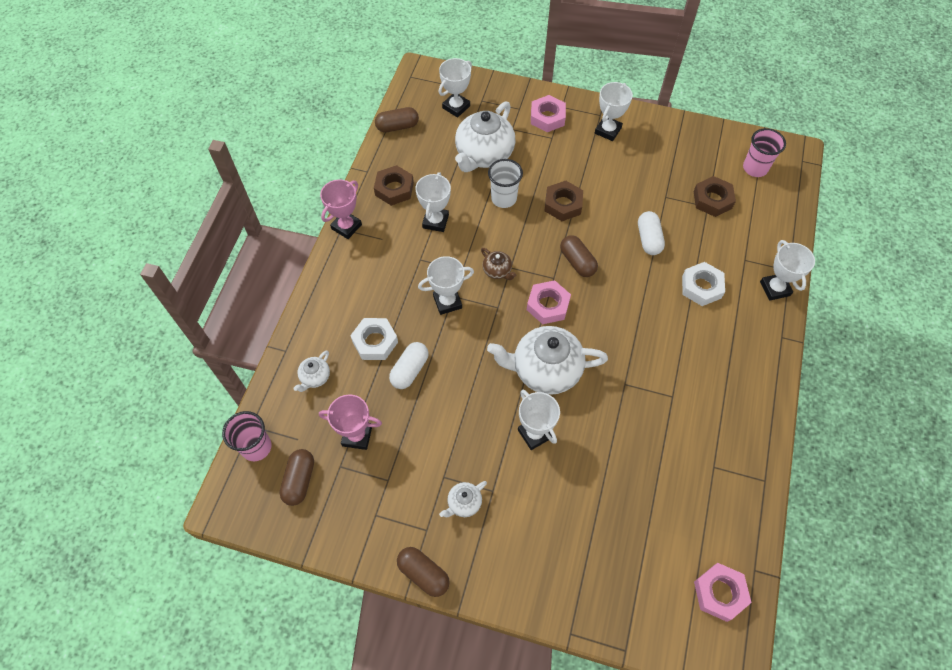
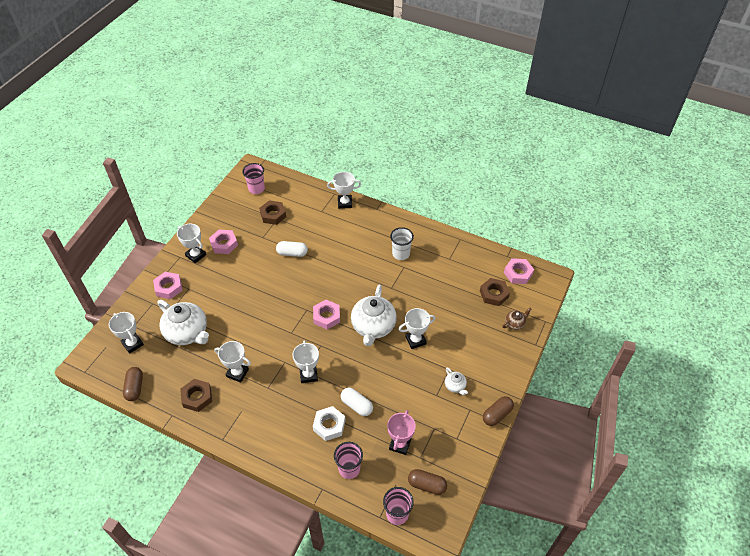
camera: 80 degrees left, 10 degrees down
(315, 377) = (349, 469): white teapot -> pink cup
(346, 227) = (222, 435): pink trophy -> none
(497, 271) = (292, 340): brown teapot -> brown teapot (515, 323)
(504, 198) = (232, 327): white cup -> white cup (401, 254)
(563, 204) = (249, 293): brown nut -> brown nut (494, 294)
(577, 262) = (298, 294): brown capsule -> none
(637, 156) = (224, 244): none -> pink nut
(701, 287) = (334, 236): white nut -> none

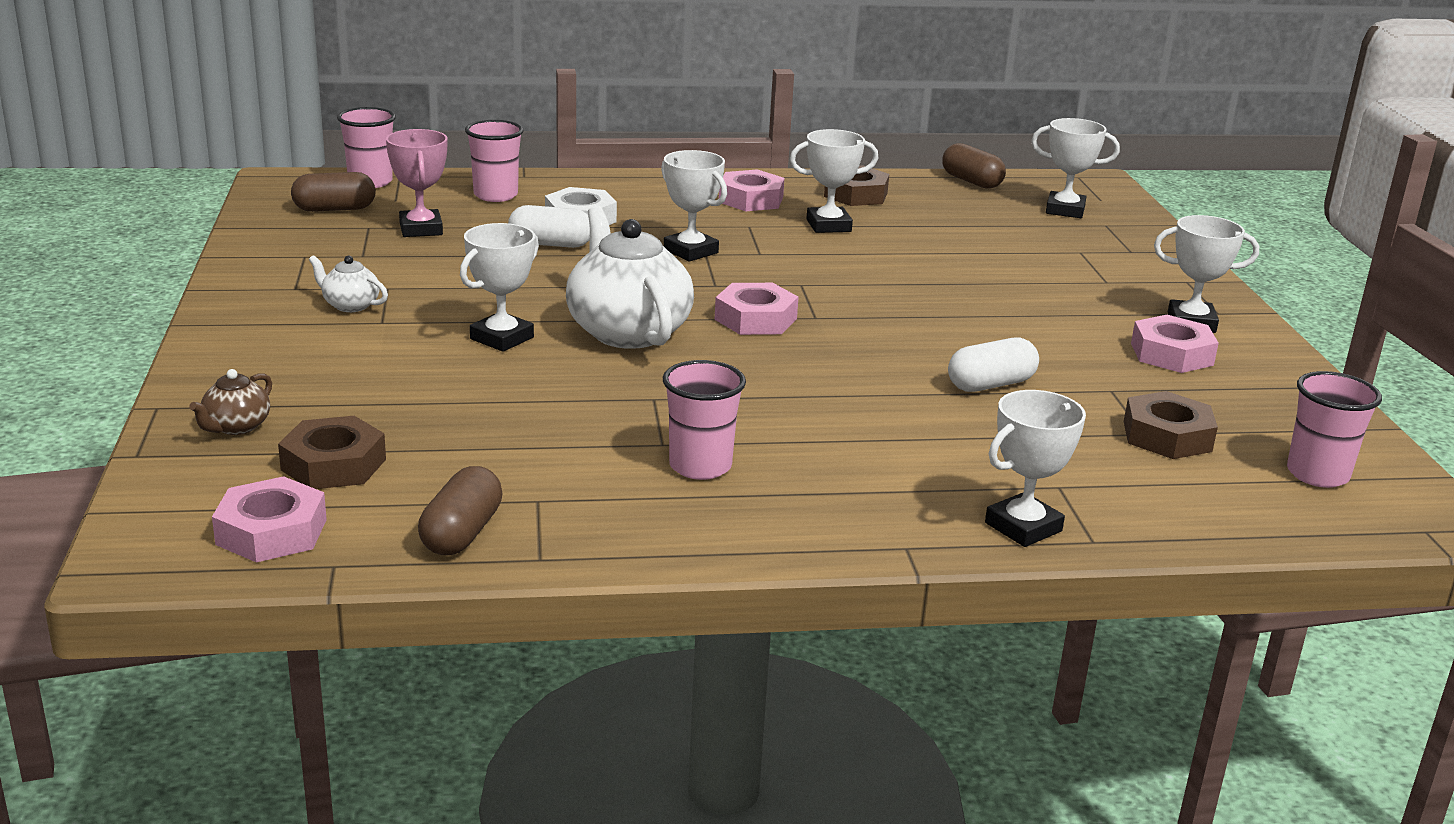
camera: 145 degrees right, 25 degrees down
(168, 287) = (1145, 273): pink nut -> pink nut (751, 199)
(187, 333) = (998, 239): white teapot -> none
(401, 254) = (700, 466): white cup -> pink cup
(497, 414) = (225, 295): brown capsule -> brown capsule (461, 533)

